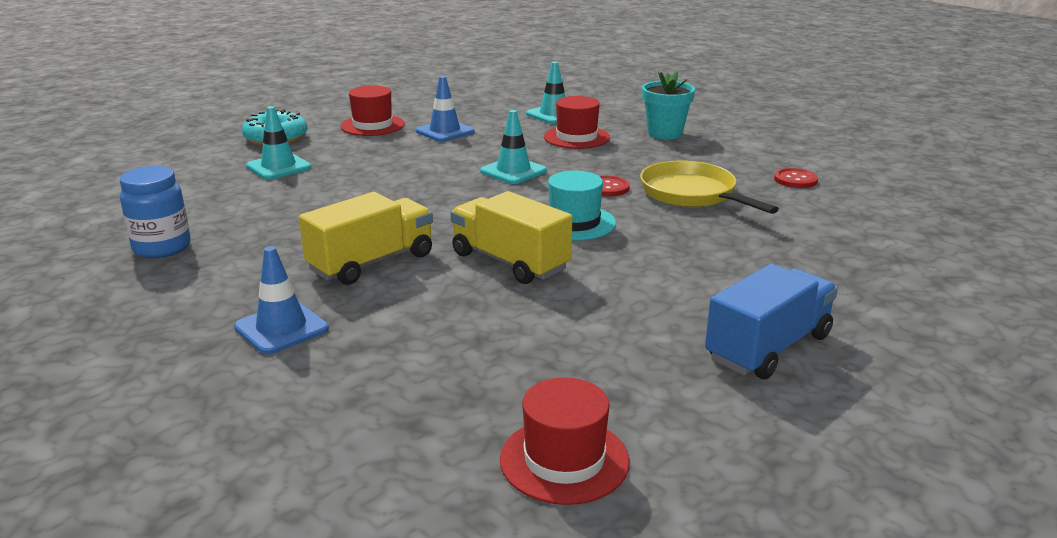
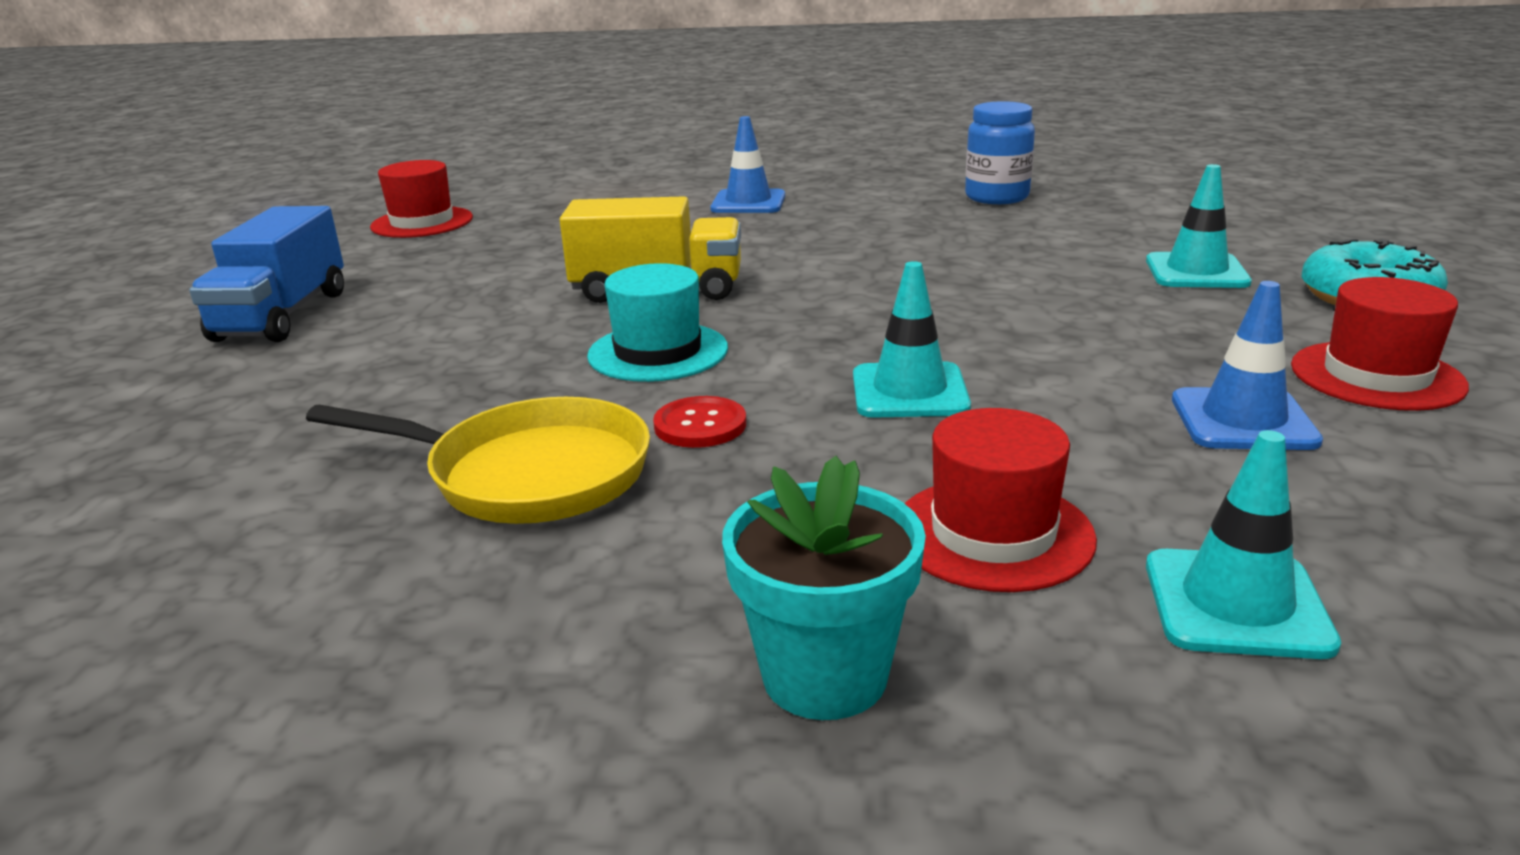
camera: 140 degrees right, 0 degrees up
(371, 263) = (793, 246): yellow truck -> none
(795, 180) = (304, 627): red button -> none

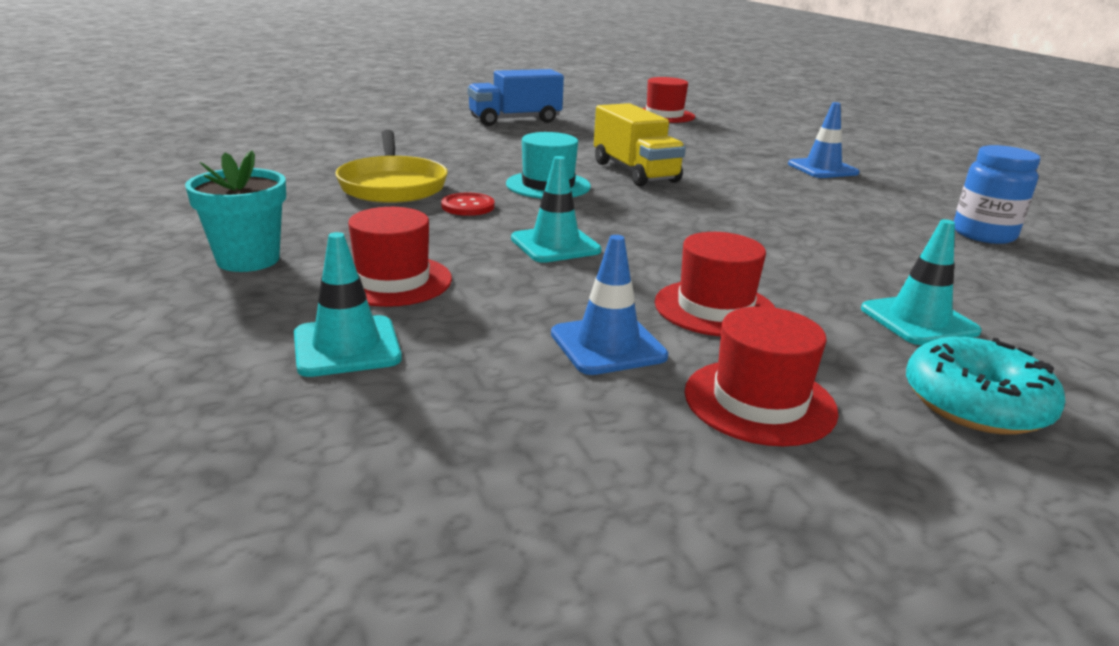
camera: 60 degrees right, 0 degrees up
(1149, 346) = (715, 308): none -> red hat

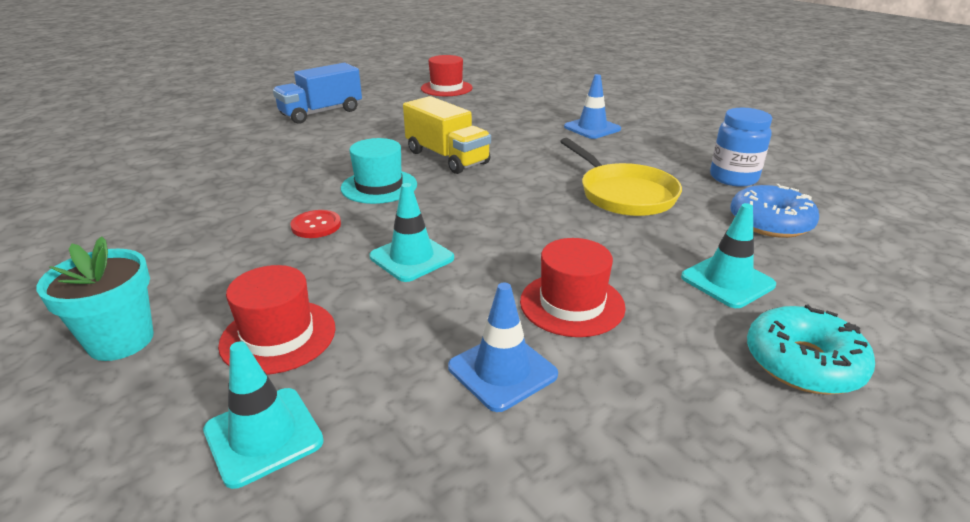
camera: 15 degrees left, 5 degrees up
(392, 185) = (235, 213): yellow pan -> yellow pan (624, 194)
(759, 401) = (649, 406): red hat -> none
(1009, 280) = (770, 222): none -> blue donut

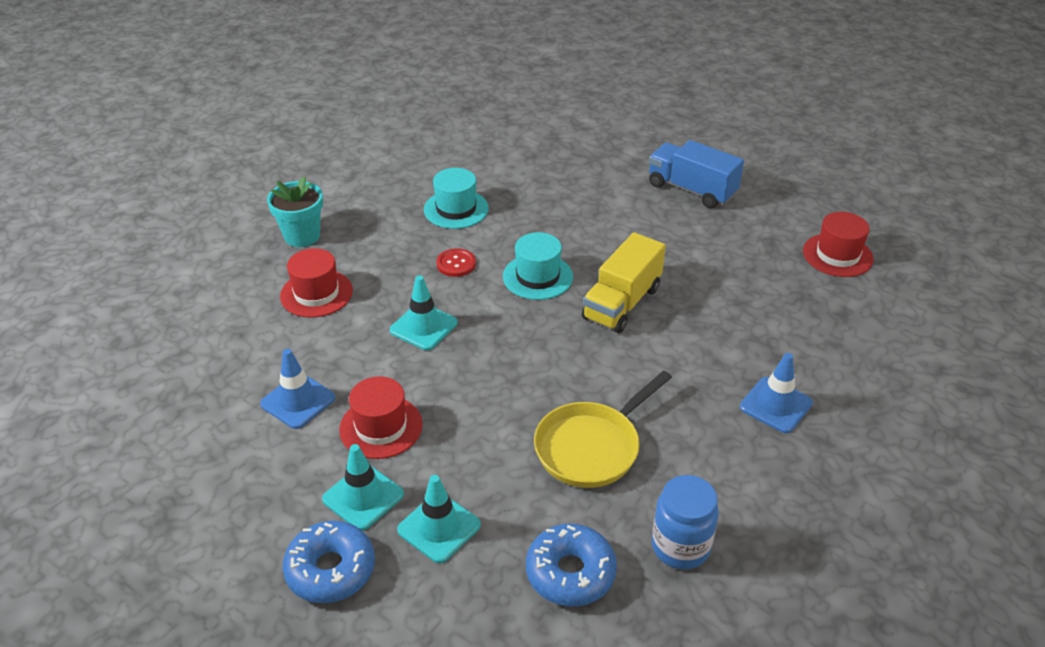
camera: 75 degrees right, 10 degrees up
(214, 214) = (456, 209): none -> turquoise hat
(263, 436) = (234, 318): turquoise traffic cone -> turquoise traffic cone (363, 497)
(803, 363) = (331, 569): turquoise donut -> blue donut

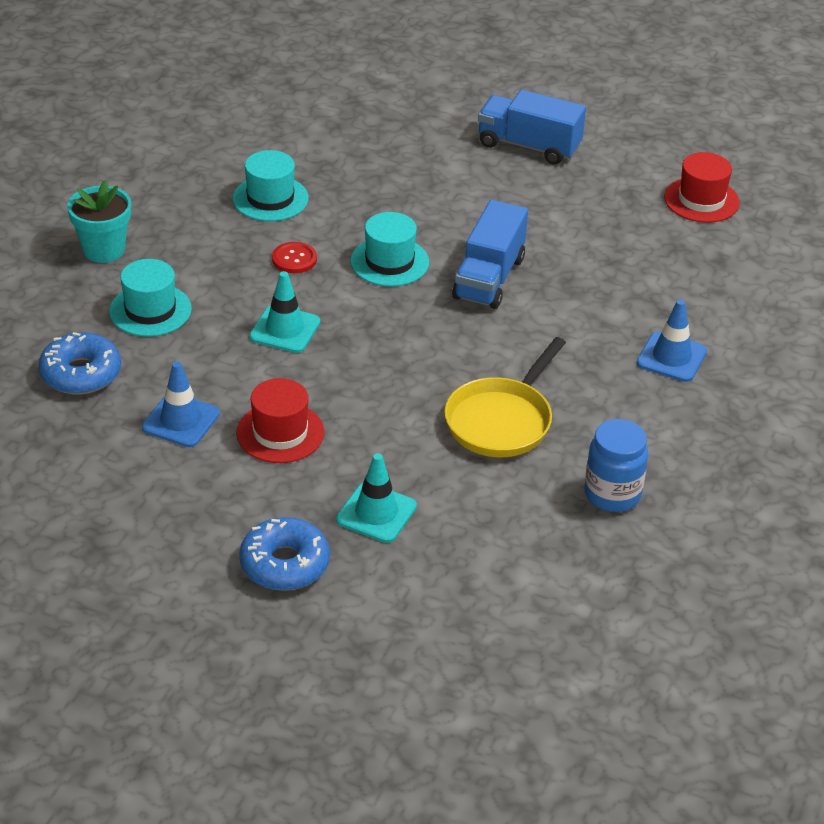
camera: 15 degrees left, 0 degrees up
(316, 293) = (150, 310): red hat -> turquoise hat
(363, 497) = (289, 498): turquoise traffic cone -> none
(570, 572) = (516, 531): blue donut -> blue donut (81, 373)
(622, 303) = (489, 278): yellow truck -> blue truck

